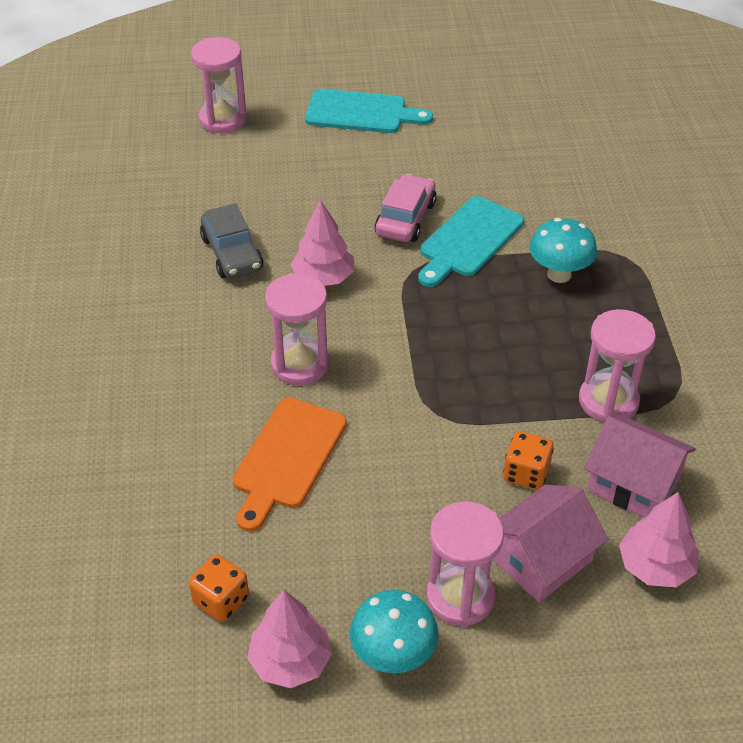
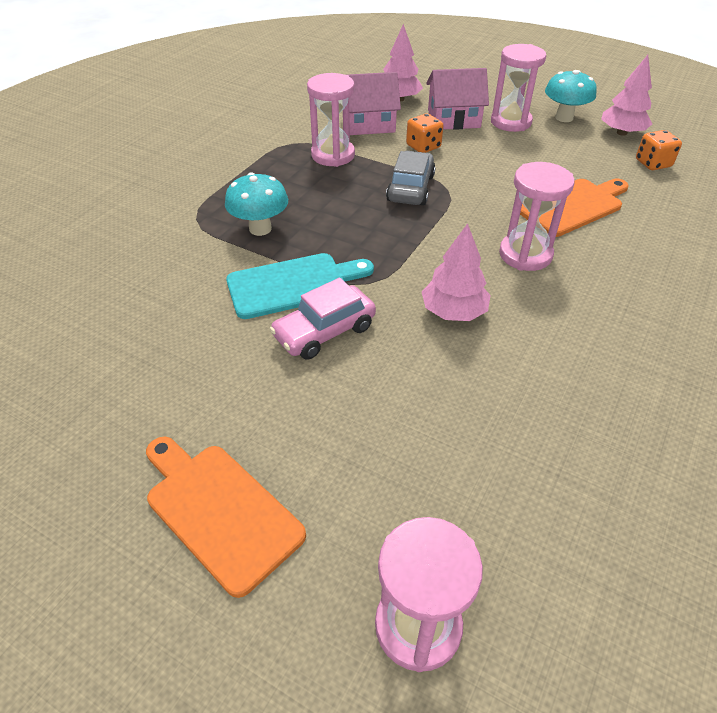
camera: 145 degrees left, 0 degrees up
(232, 253) = (530, 379): grey car -> grey car (410, 188)
(361, 113) = (219, 510): turquoise cutting board -> orange cutting board
(633, 483) = (369, 123): pink house -> pink house turned 75 degrees counterclockwise

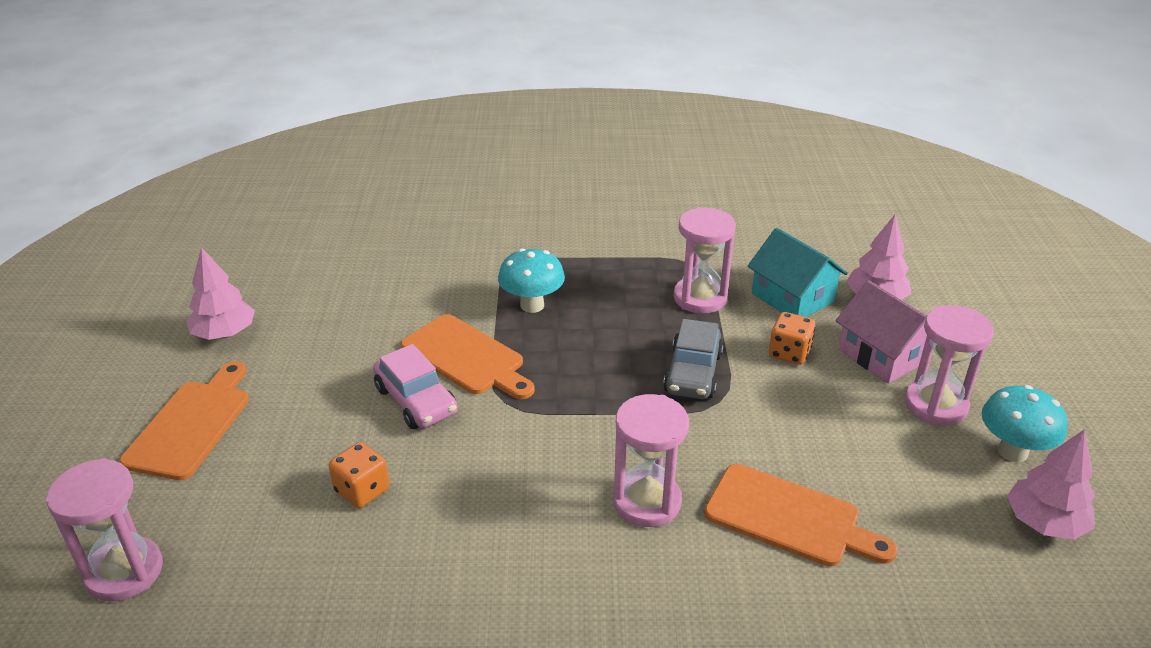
camera: 60 degrees right, 10 degrees down
(293, 285) = (466, 357): turquoise cutting board -> orange cutting board
(324, 331) = (416, 401): pink car -> pink car turned 150 degrees counterclockwise
(369, 123) = (792, 297): pink house -> turquoise house
(410, 188) = (693, 373): grey car -> grey car turned 120 degrees clockwise
(453, 312) = (503, 475): pink tree -> pink tree (224, 334)
(653, 163) = (991, 577): orange dice -> orange dice (362, 490)

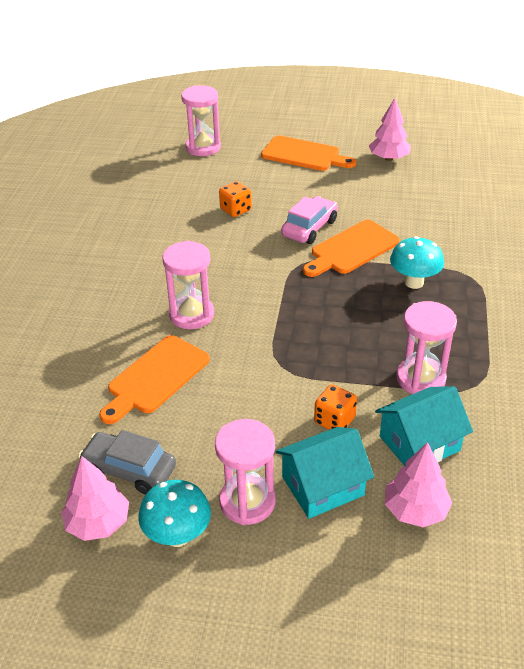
camera: 100 degrees right, 5 degrees up
(416, 401) = (309, 228): pink car -> pink car turned 150 degrees clockwise
(693, 373) = (317, 357): grey car -> grey car (129, 470)
(882, 355) = (323, 486): pink house -> turquoise house

